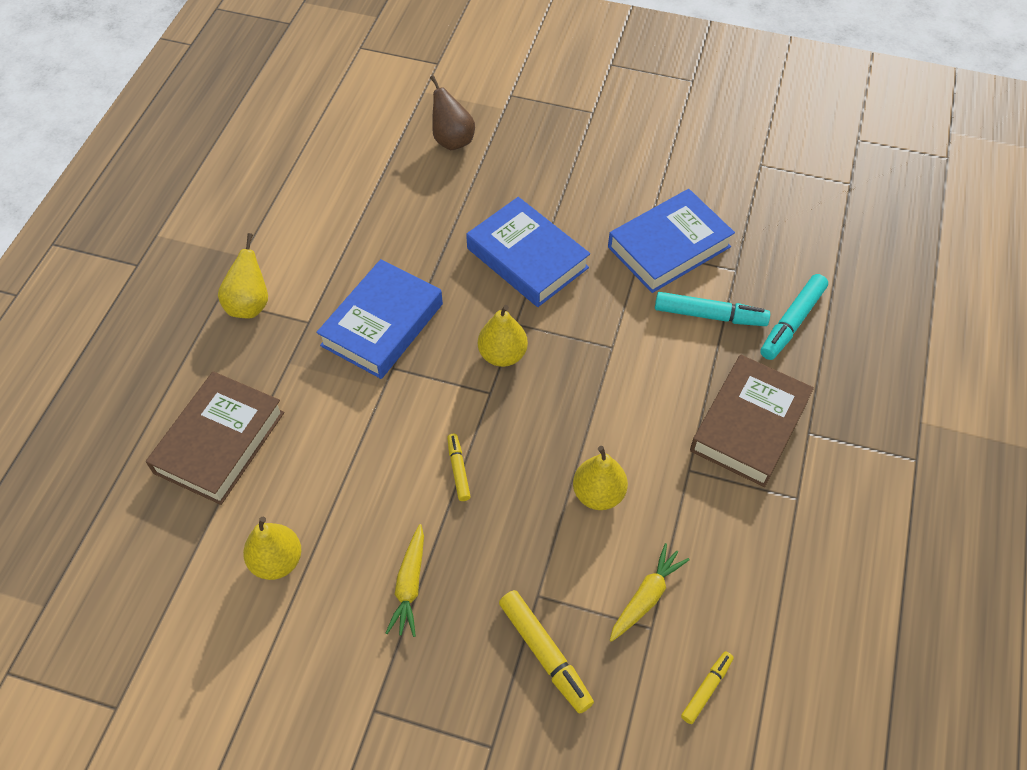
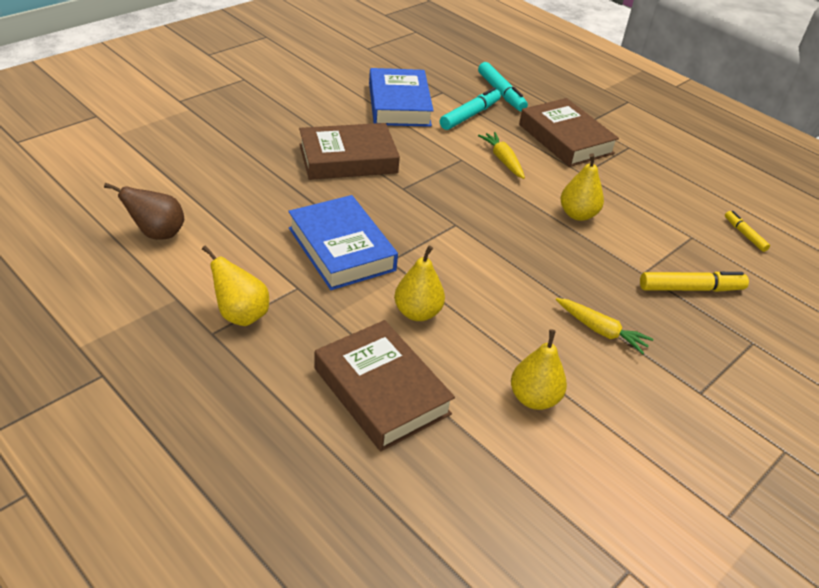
camera: 65 degrees left, 15 degrees down
(452, 140) = (190, 142): brown pear -> brown pear (157, 233)
(458, 470) = (513, 266): yellow marker -> none
(502, 355) = (426, 205): yellow pear -> yellow pear (417, 312)
(527, 258) = (348, 159): blue book -> brown book
(646, 597) = (668, 229): yellow carrot -> yellow carrot (503, 160)

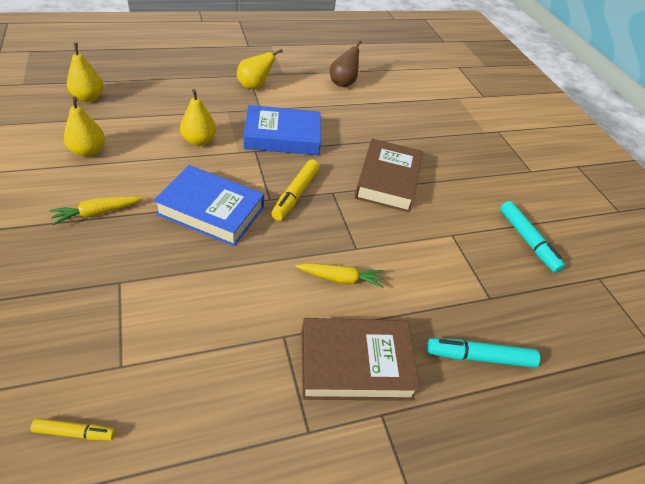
camera: 115 degrees right, 5 degrees up
(381, 391) = (157, 105): brown book -> none
(399, 104) = (469, 249): blue book -> blue book (211, 211)
(470, 115) = (434, 297): turquoise marker -> turquoise marker (527, 240)
(577, 214) = (226, 286): yellow pear -> yellow pear (88, 97)
(690, 288) = (70, 304): yellow marker -> yellow marker (295, 194)

